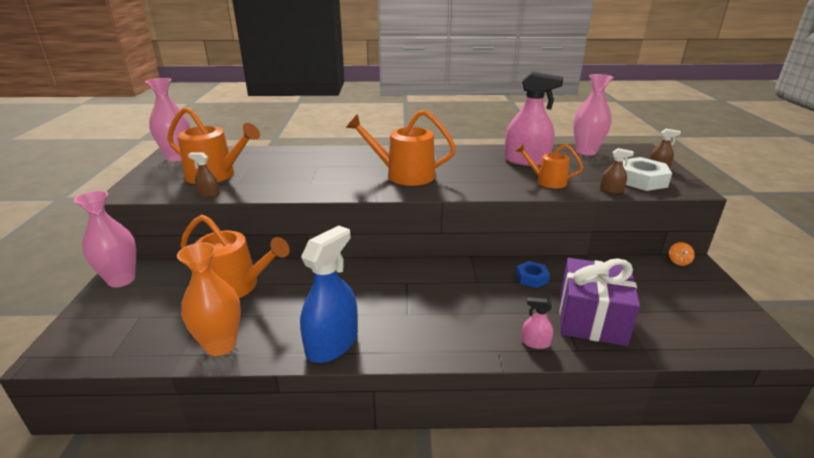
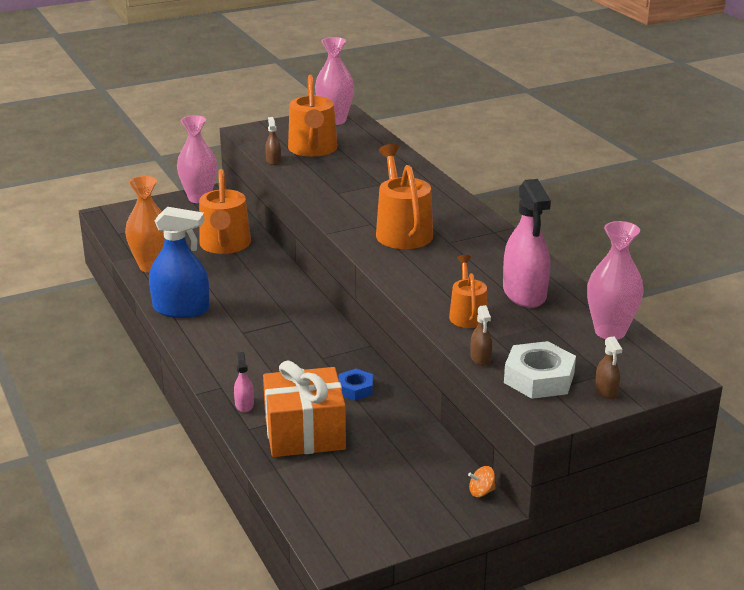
camera: 65 degrees right, 0 degrees up
(591, 319) = (304, 433): purple gift -> orange gift

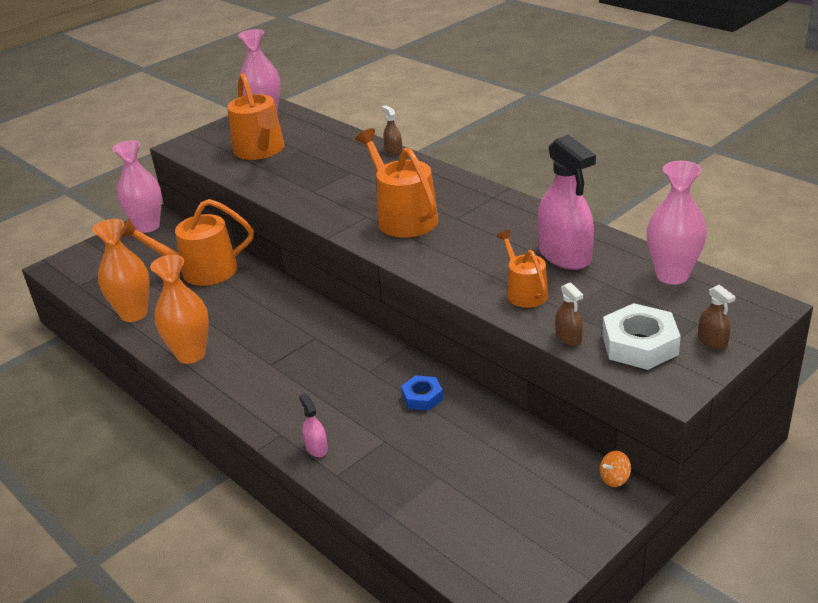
camera: 15 degrees left, 5 degrees up
(181, 309) = (191, 354): blue spray bottle -> orange vase
(225, 245) = (201, 271): orange watering can -> orange watering can turned 105 degrees clockwise
(273, 161) = (226, 171): brown spray bottle -> brown spray bottle (393, 150)
(304, 433) = (398, 463): orange gift -> none

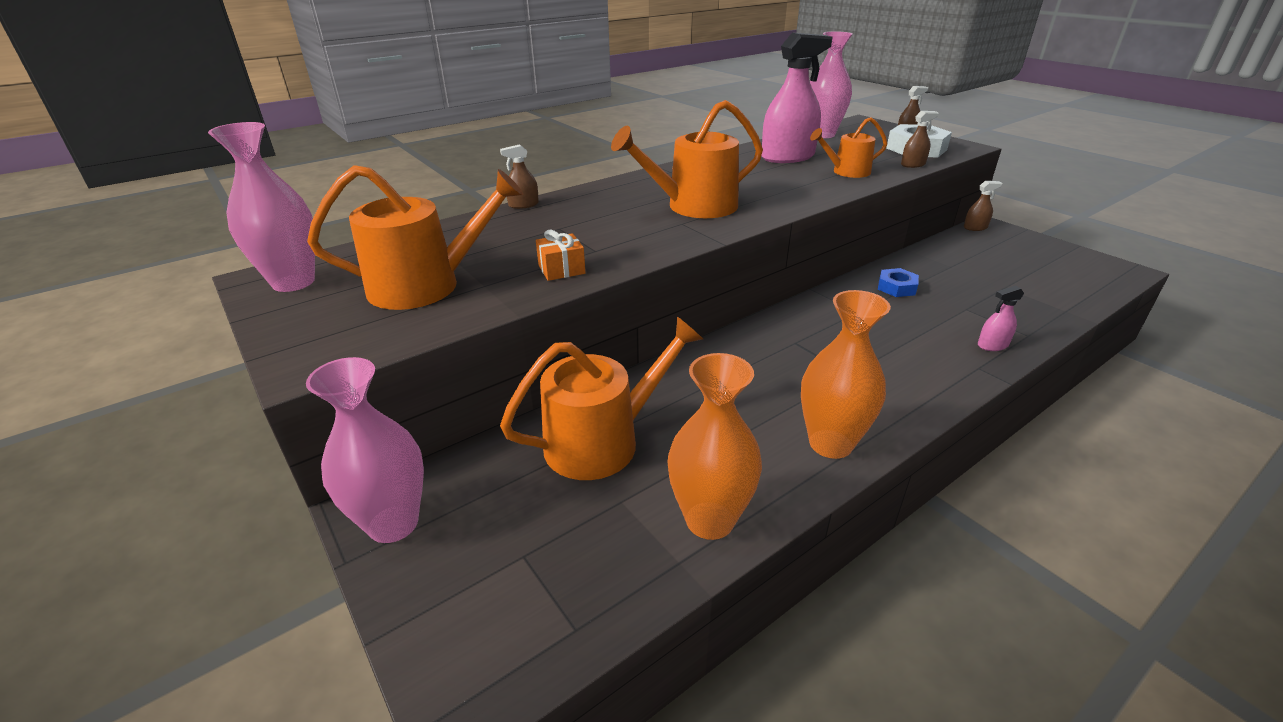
camera: 85 degrees left, 0 degrees up
(201, 271) = (602, 441): orange watering can -> orange watering can turned 120 degrees counterclockwise
(282, 185) = (561, 269): none -> orange gift
(614, 479) = (975, 228): orange spinning top -> brown spray bottle

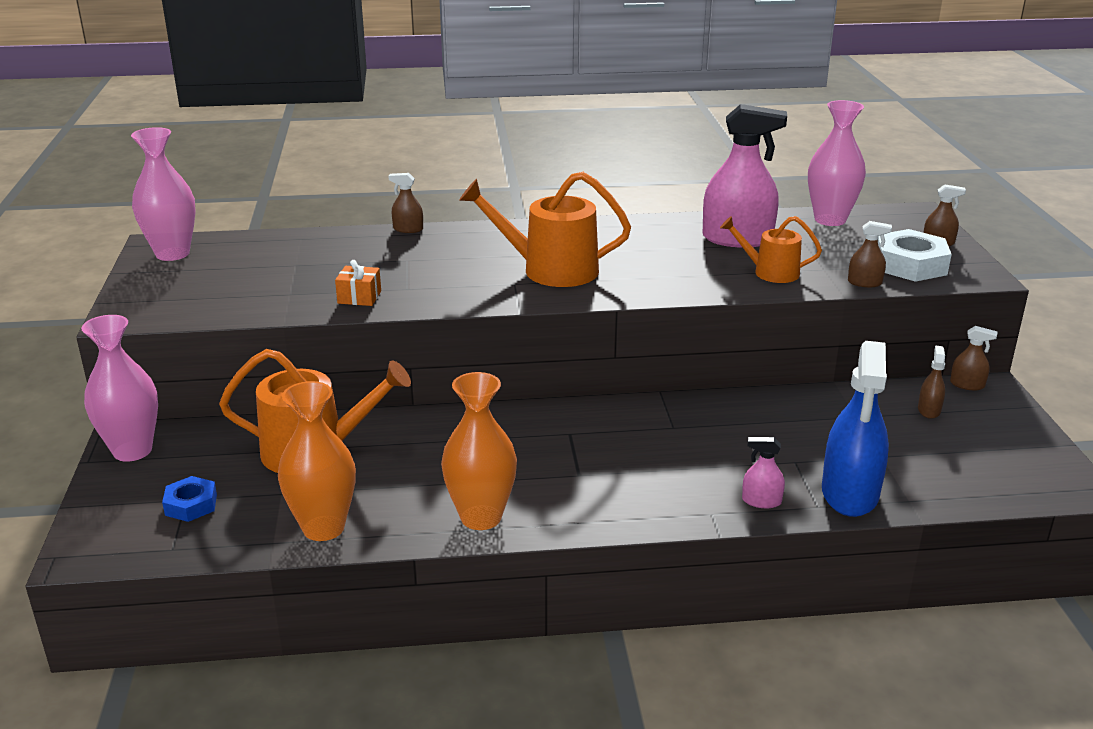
camera: 30 degrees right, 5 degrees down
(426, 285) = (251, 282): orange watering can -> none
(896, 287) = (753, 418): blue nut -> blue nut (191, 505)
(982, 249) = (929, 410): none -> brown spray bottle
(1030, 318) = (850, 493): none -> blue spray bottle

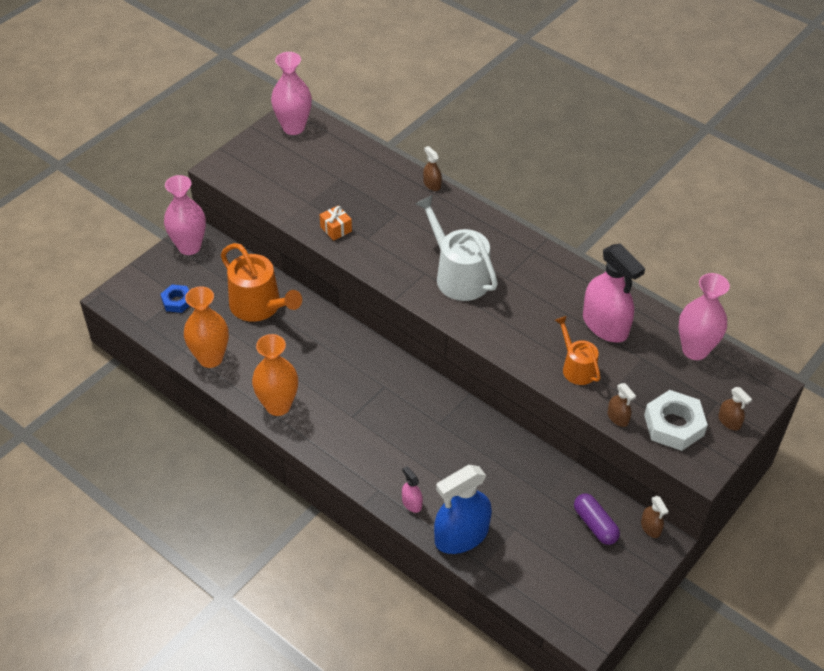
camera: 45 degrees right, 20 degrees up
(550, 270) = (458, 275): orange watering can -> white watering can
(929, 410) = (595, 525): brown spray bottle -> purple capsule

